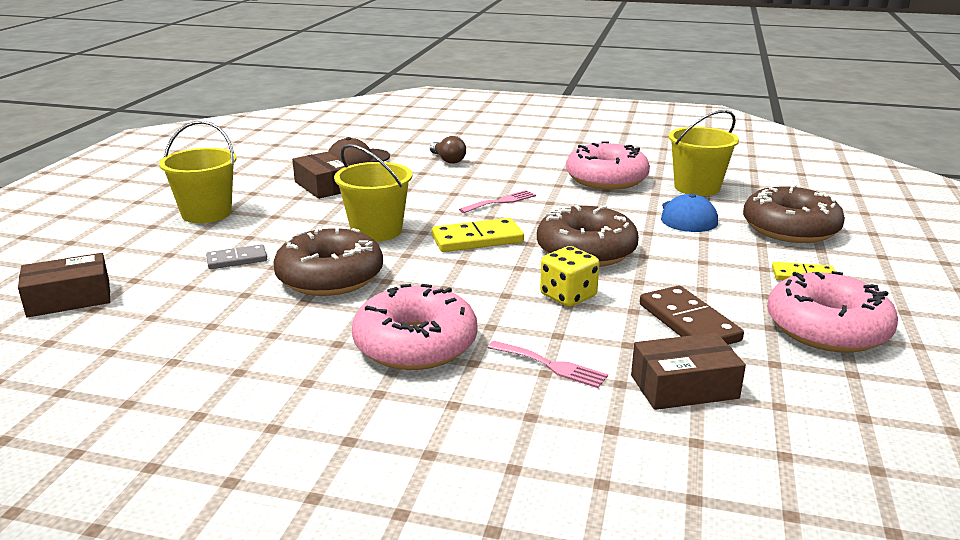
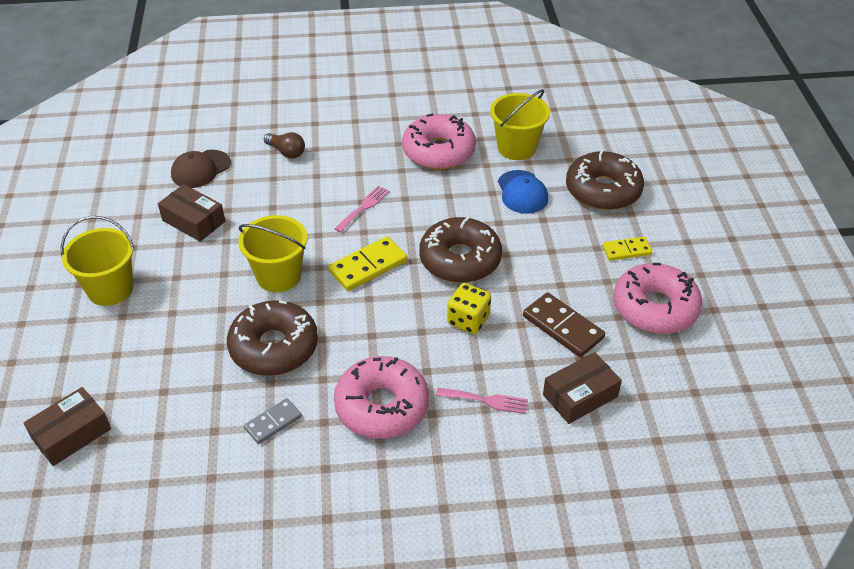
camera: 20 degrees left, 20 degrees up
(237, 260) = (182, 346): grey domino -> grey domino (273, 423)

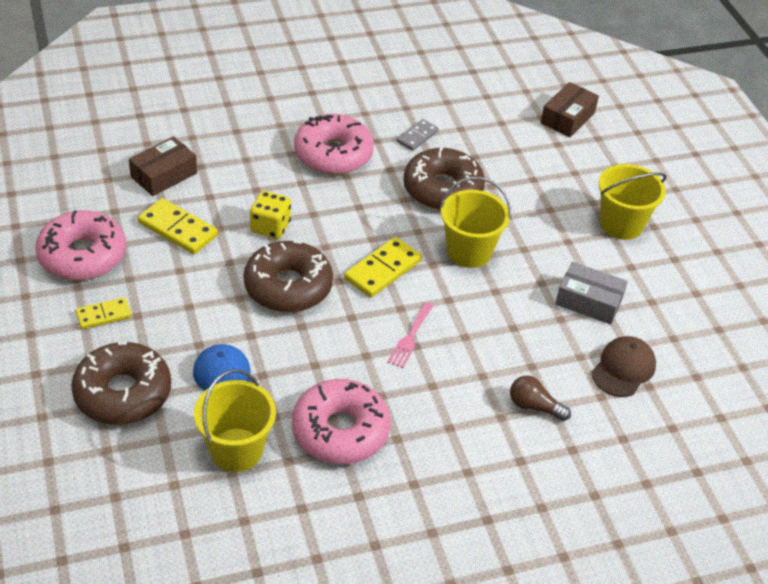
camera: 165 degrees right, 0 degrees up
(193, 221) = (588, 301): brown box -> grey box
(486, 400) = (245, 165): pink fork -> none
(562, 327) = (178, 229): brown domino -> yellow domino

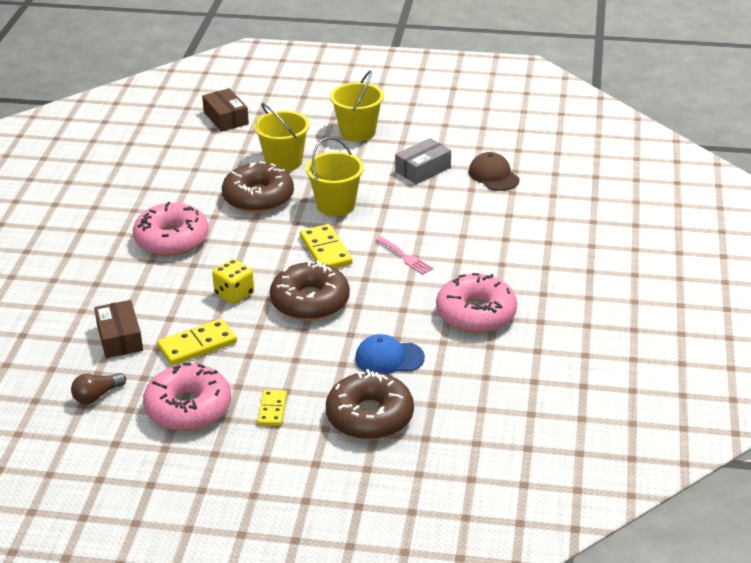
camera: 60 degrees left, 10 degrees down
(236, 450) = (465, 369): yellow bucket -> yellow bucket (284, 162)
(417, 136) = (186, 192): grey domino -> none
(534, 406) = (504, 222): brown light bulb -> brown light bulb (97, 396)

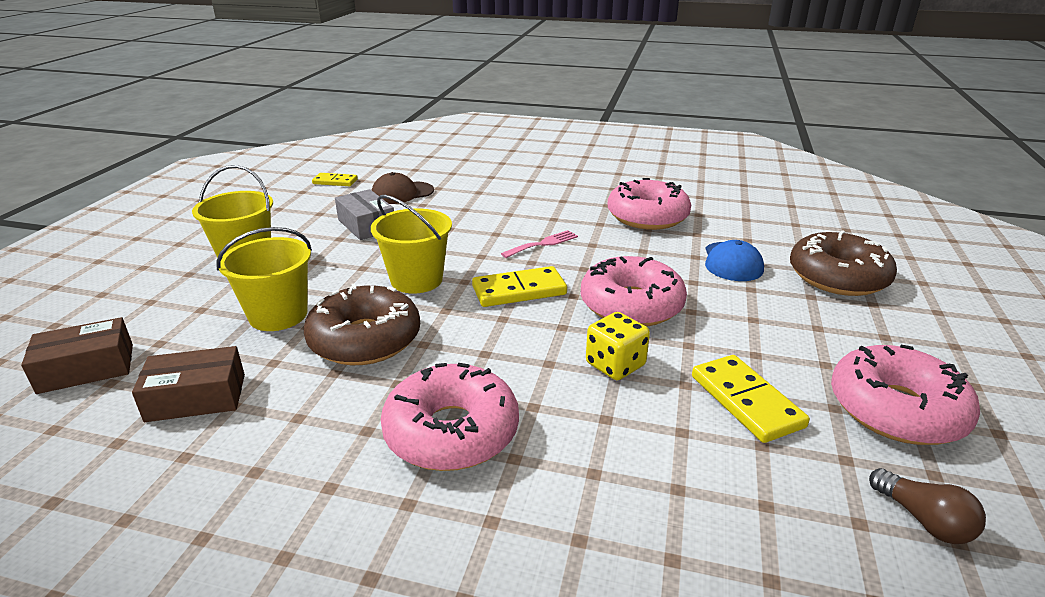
camera: 85 degrees left, 5 degrees down
(120, 338) = (749, 494): brown box -> brown box (196, 397)
(272, 410) = (860, 338): yellow domino -> yellow domino (335, 181)
(310, 302) = (631, 305): brown donut -> pink donut

